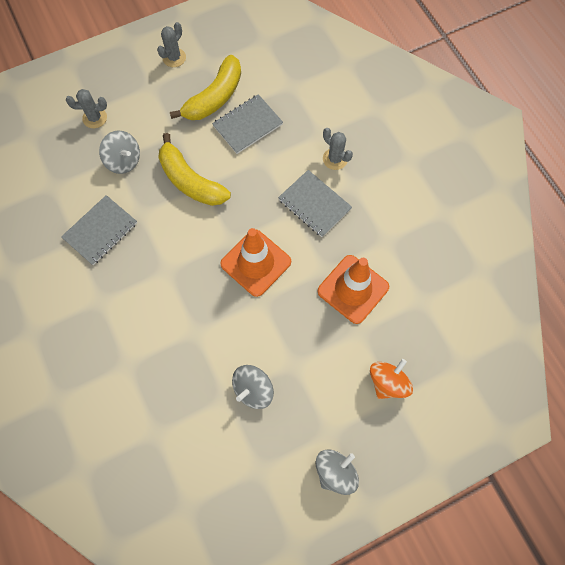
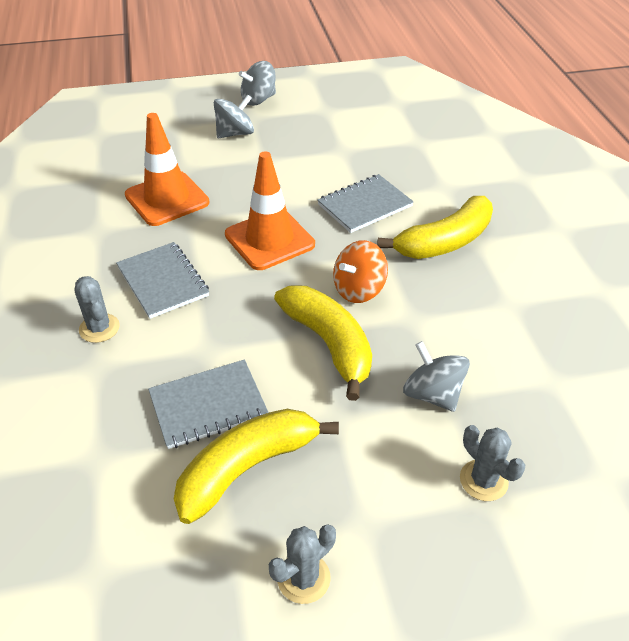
camera: 165 degrees left, 25 degrees down
(95, 118) = (483, 480): grey cactus -> grey cactus turned 45 degrees clockwise
(100, 231) = (474, 309): grey notebook -> grey notebook (364, 205)
(123, 293) = (444, 242): none -> yellow banana
(253, 389) = (313, 151): grey spinning top -> grey spinning top (235, 133)
(388, 382) = (177, 135): orange spinning top -> orange spinning top (358, 289)

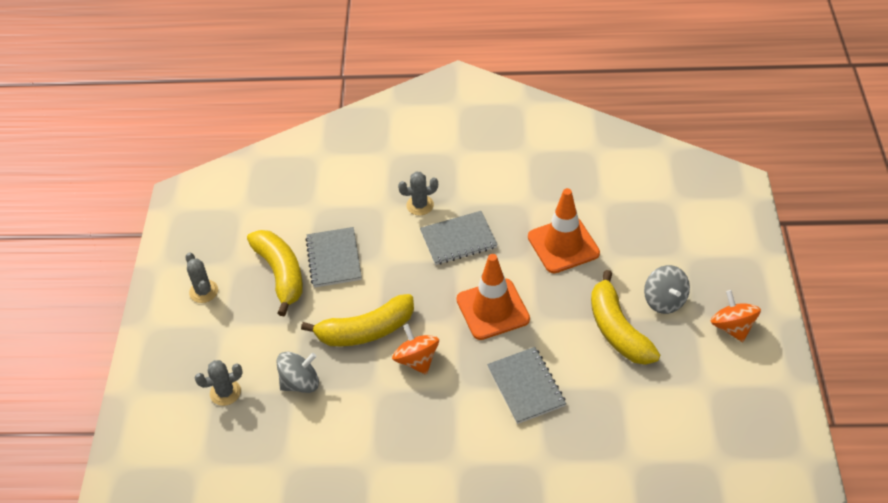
camera: 105 degrees right, 5 degrees up
(258, 100) = (732, 327): grey spinning top -> orange spinning top
(444, 242) = (460, 437): yellow banana -> yellow banana (617, 329)

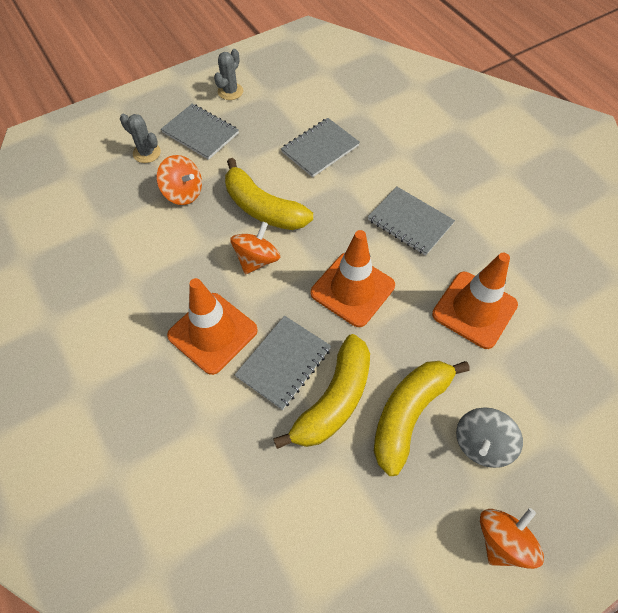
camera: 55 degrees right, 10 degrees up
(237, 338) = (200, 133): none -> grey notebook
(281, 274) = (279, 125): yellow banana -> yellow banana (334, 400)
(300, 383) = (183, 193): grey spinning top -> orange spinning top
(420, 205) = (424, 175): grey cactus -> none
(466, 423) = (213, 333): none -> orange traffic cone

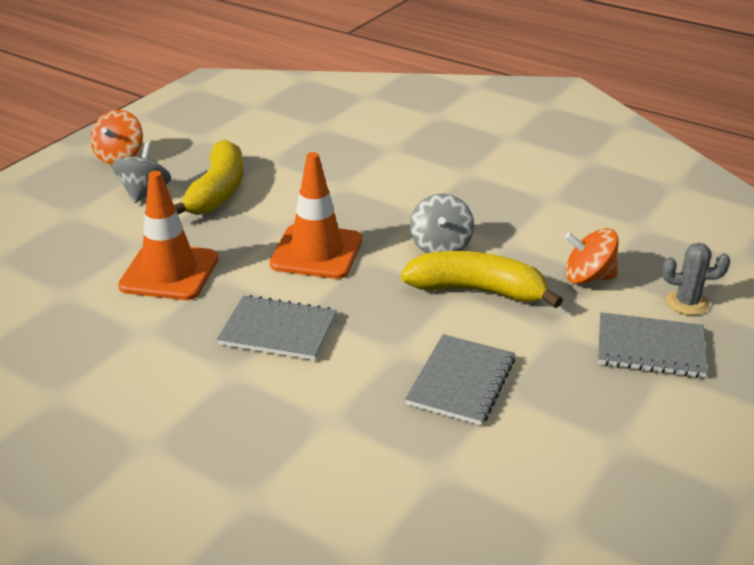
camera: 155 degrees right, 25 degrees down
(213, 333) = (434, 189): orange traffic cone -> none
(230, 91) = (681, 424): grey cactus -> none
(257, 259) = (440, 246): orange spinning top -> grey spinning top
(284, 363) = (352, 190): grey notebook -> none
(334, 400) = (290, 182): yellow banana -> none

